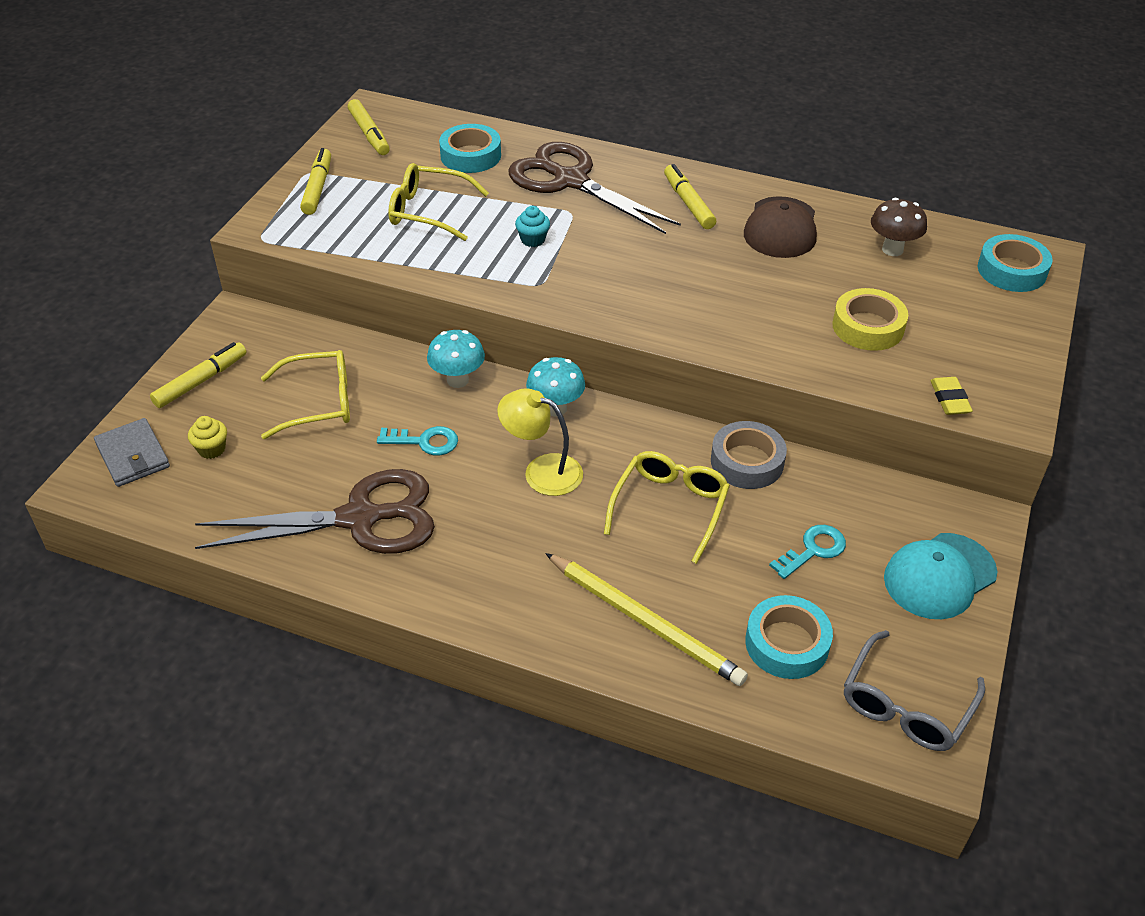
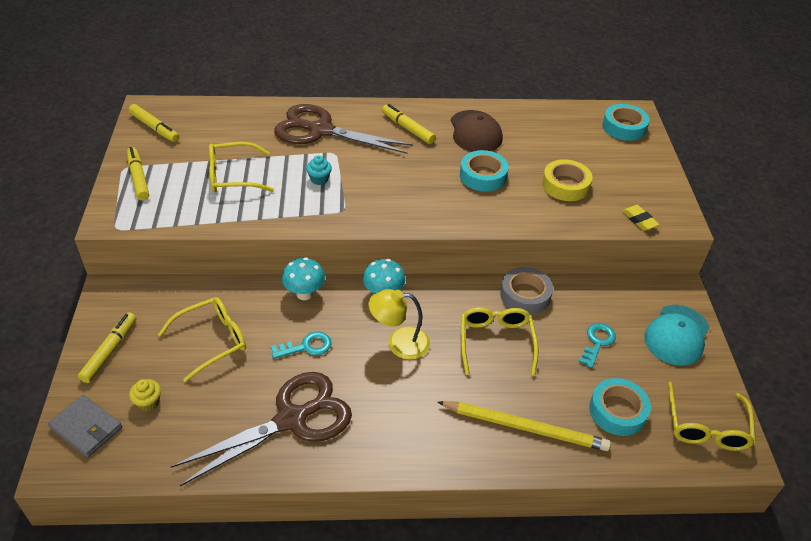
camera: 25 degrees left, 0 degrees up
(470, 155) = (240, 128): turquoise tape -> turquoise tape (483, 176)
(892, 249) = (549, 130): brown mushroom -> none
(906, 704) = (706, 426): grey glasses -> yellow glasses

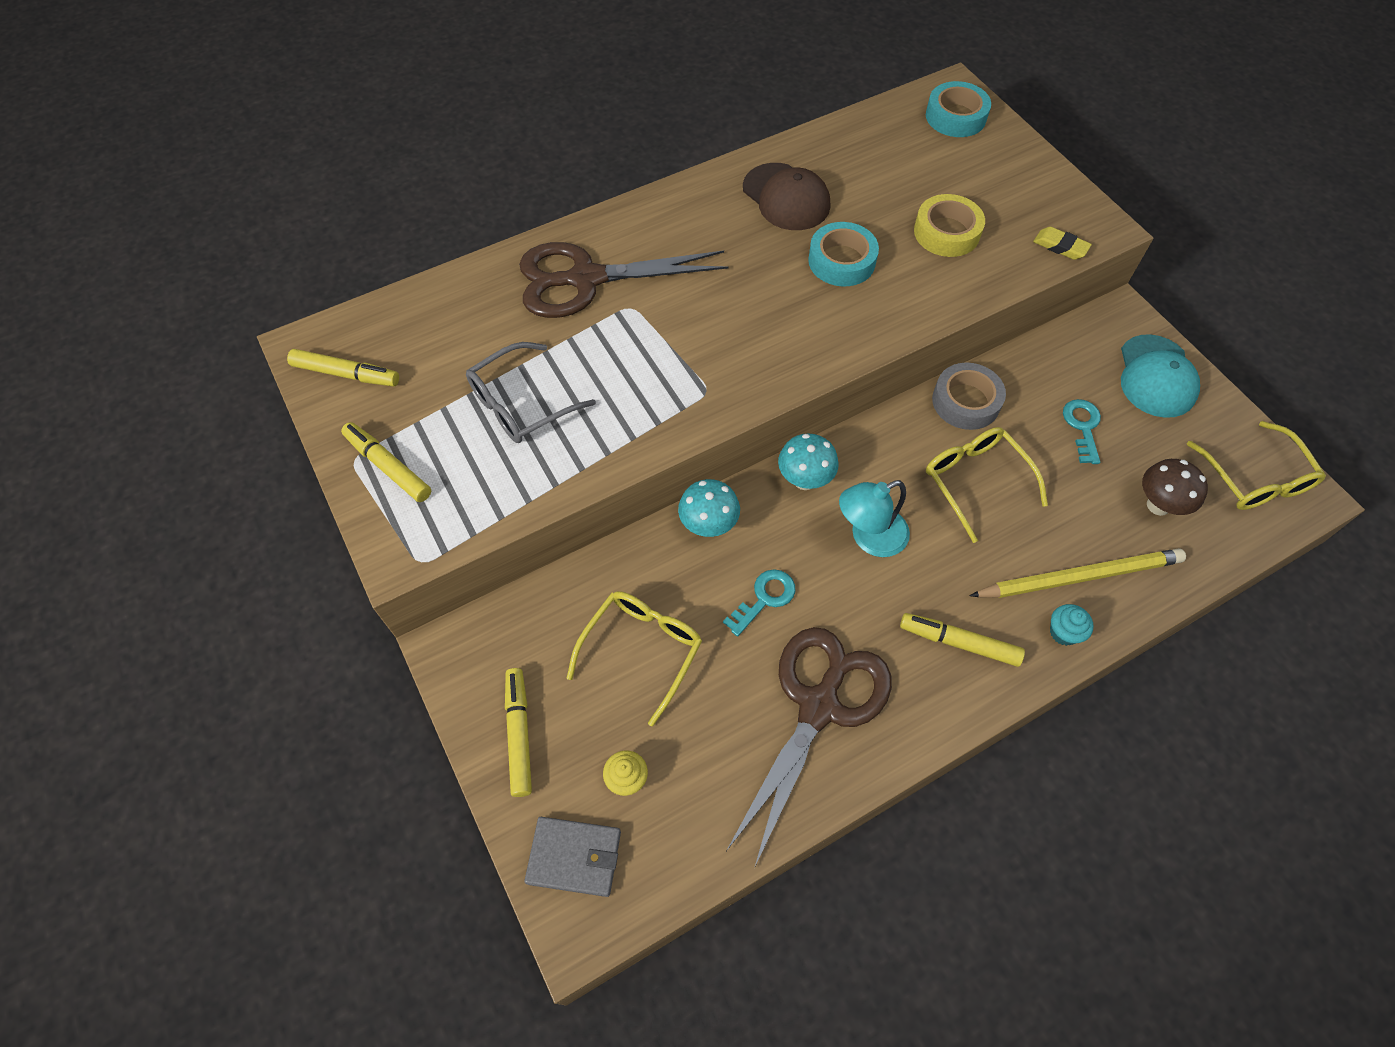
camera: 25 degrees left, 15 degrees up
(233, 176) = (522, 403): yellow glasses -> grey glasses
(319, 179) = (641, 357): turquoise cupcake -> turquoise cupcake (1063, 632)
(399, 343) = (869, 537): yellow lamp -> turquoise lamp
(408, 128) = (698, 227): yellow marker -> yellow marker (959, 643)
(617, 411) = (1158, 505): turquoise tape -> brown mushroom

